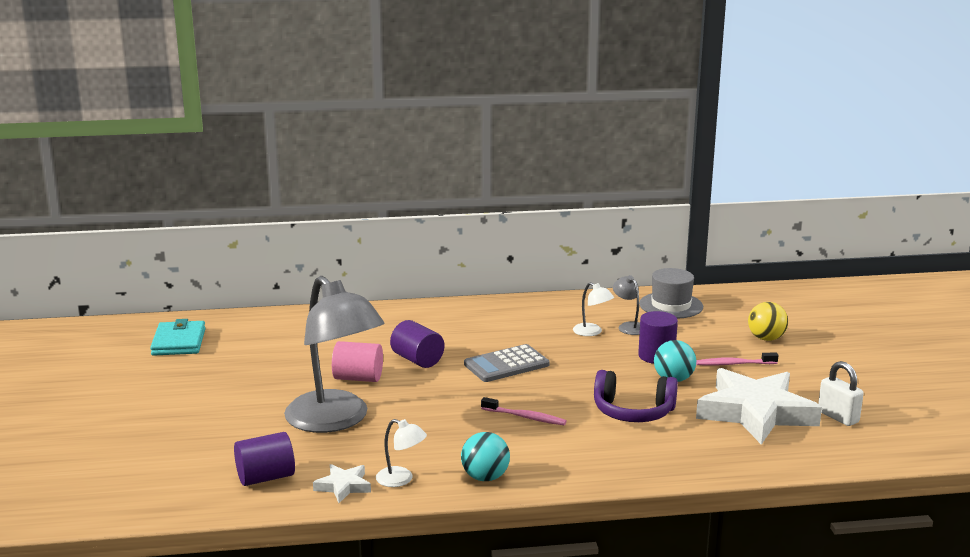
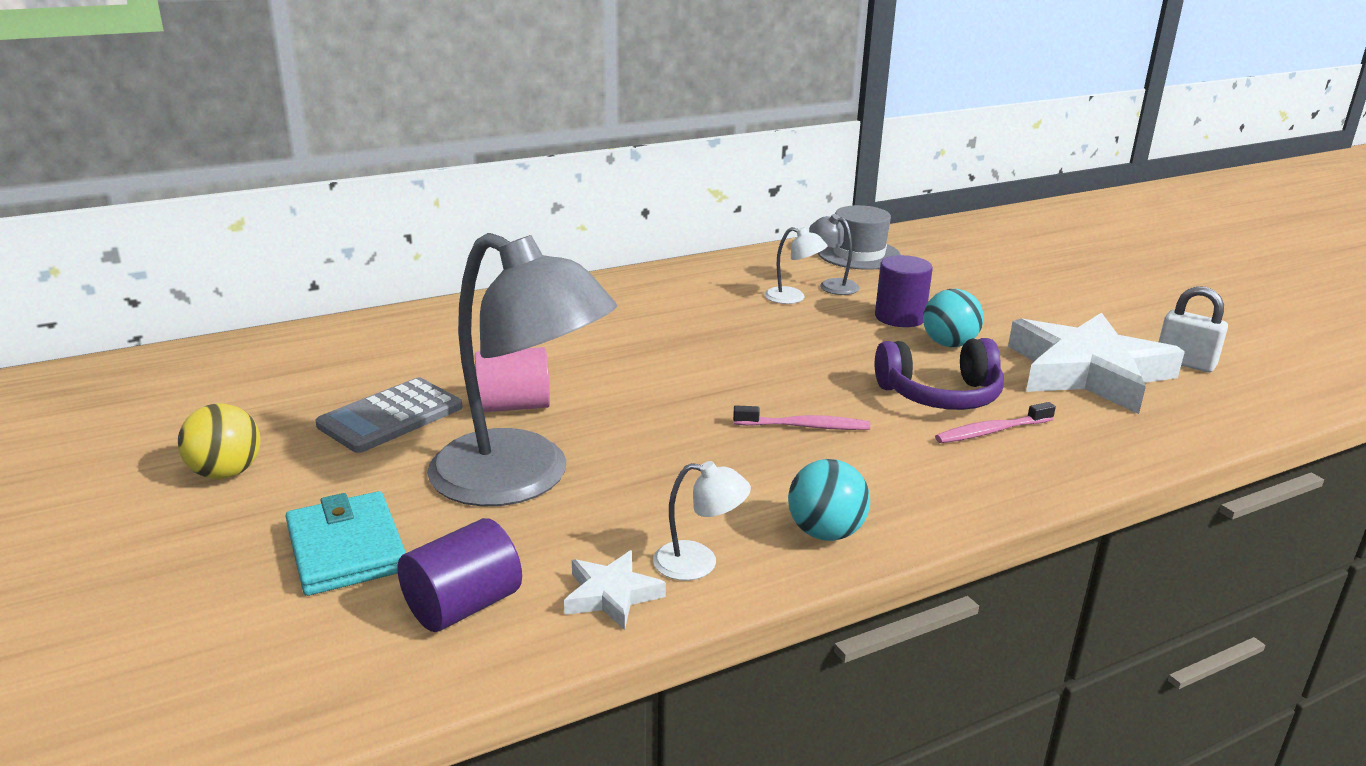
camera: 20 degrees left, 5 degrees up
(179, 342) = (179, 391): turquoise wallet -> turquoise wallet (347, 549)
(417, 360) = (585, 366): purple cylinder -> none
(506, 364) = (716, 355): grey calculator -> grey calculator (390, 416)
(734, 364) = (1000, 315): pink toothbrush -> pink toothbrush (991, 431)
(766, 339) = (1005, 280): yellow ball -> yellow ball (226, 473)

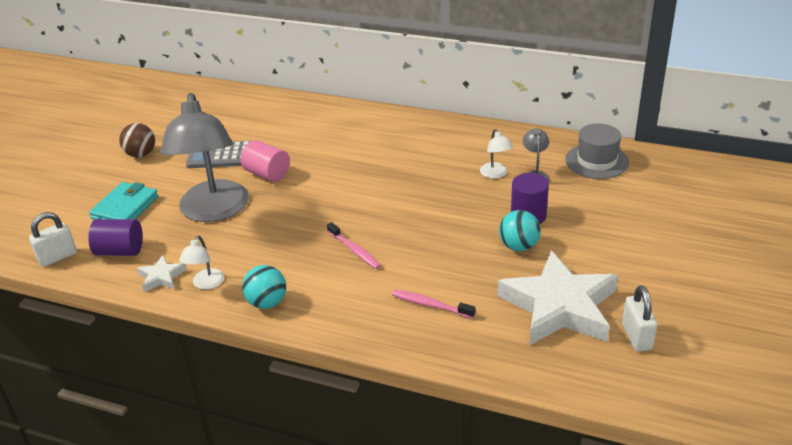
camera: 50 degrees right, 10 degrees up
(226, 473) = (141, 154): yellow ball -> brown ball
(348, 684) = (58, 257): none -> white padlock
(699, 563) = (206, 284): white lamp -> white lamp turned 45 degrees clockwise
(940, 395) = (449, 272): purple headphones -> none

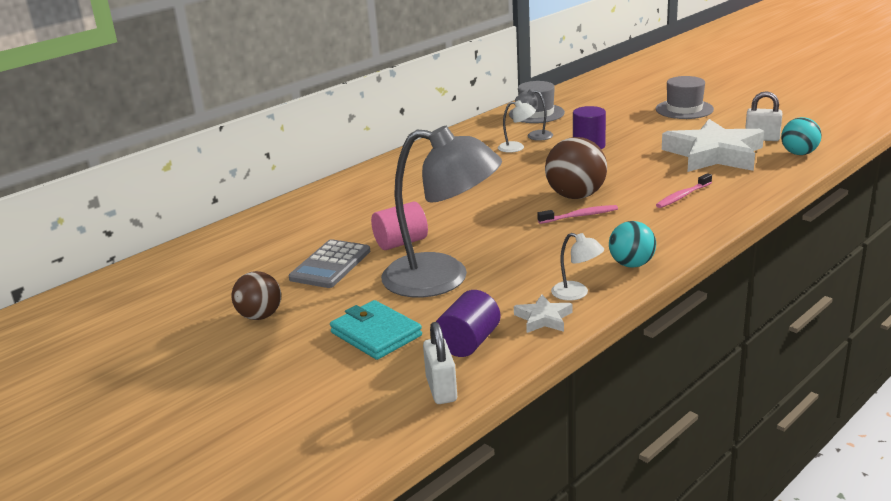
camera: 65 degrees left, 10 degrees down
(398, 237) = (576, 196): none -> brown ball
(518, 246) = (628, 155): turquoise ball -> turquoise ball (799, 153)
(692, 257) = (684, 109): none -> grey hat

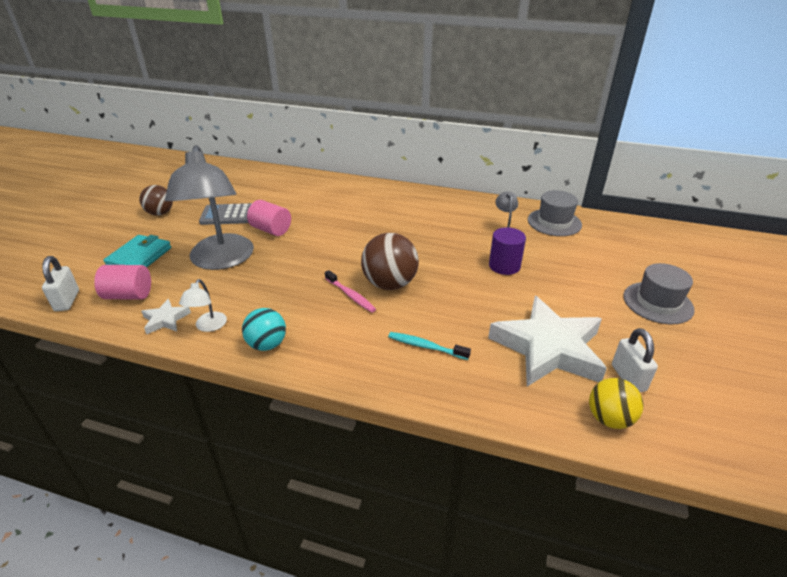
camera: 60 degrees right, 10 degrees up
(441, 389) = (67, 301): white padlock -> white padlock turned 60 degrees counterclockwise
(468, 342) = (129, 295): purple cylinder -> pink cylinder
(517, 147) = (470, 232): white lamp -> none
(682, 196) = (426, 346): pink toothbrush -> turquoise toothbrush
(799, 153) = (609, 419): turquoise ball -> yellow ball

